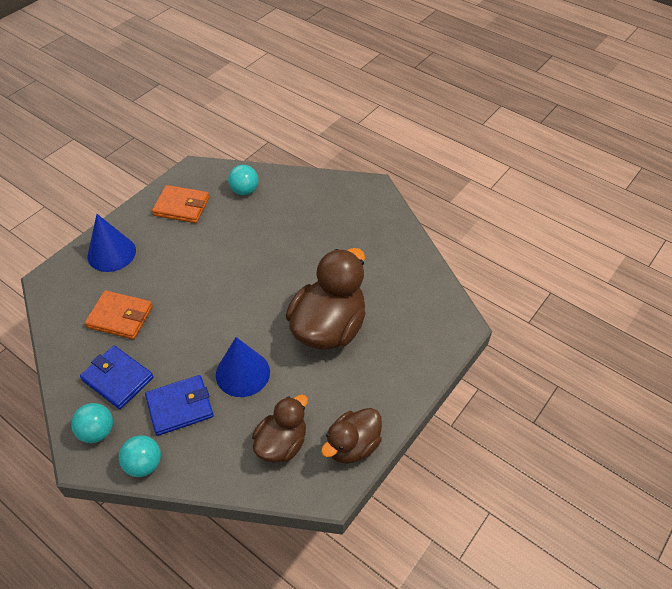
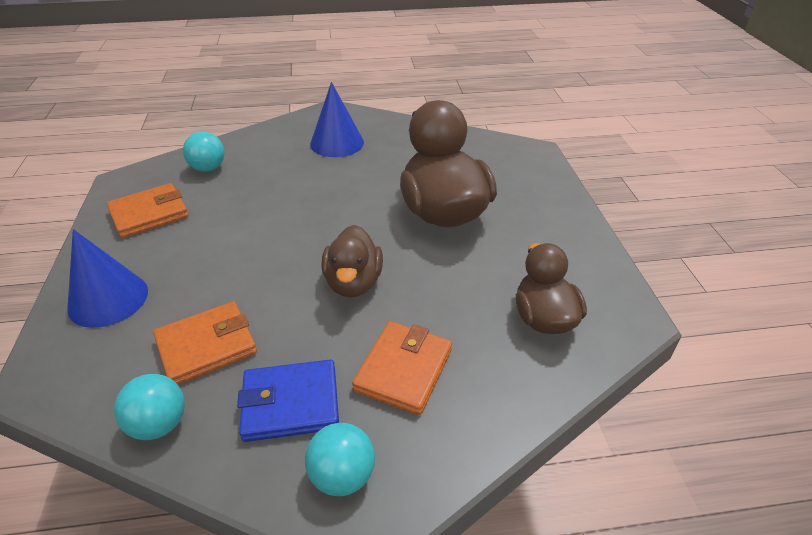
camera: 45 degrees left, 10 degrees down
(144, 464) = (447, 455): turquoise ball -> turquoise ball (159, 424)
(180, 407) = (404, 370): blue wallet -> orange wallet
(242, 373) = (422, 295): blue cone -> blue cone (337, 143)
(352, 446) = (596, 274): brown duck -> brown duck (353, 283)

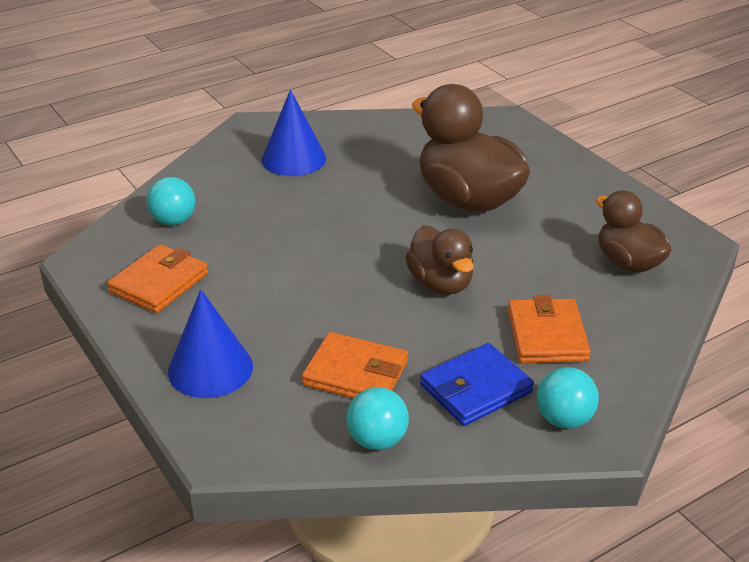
camera: 25 degrees left, 5 degrees down
(207, 346) = (355, 373): orange wallet -> orange wallet turned 75 degrees clockwise

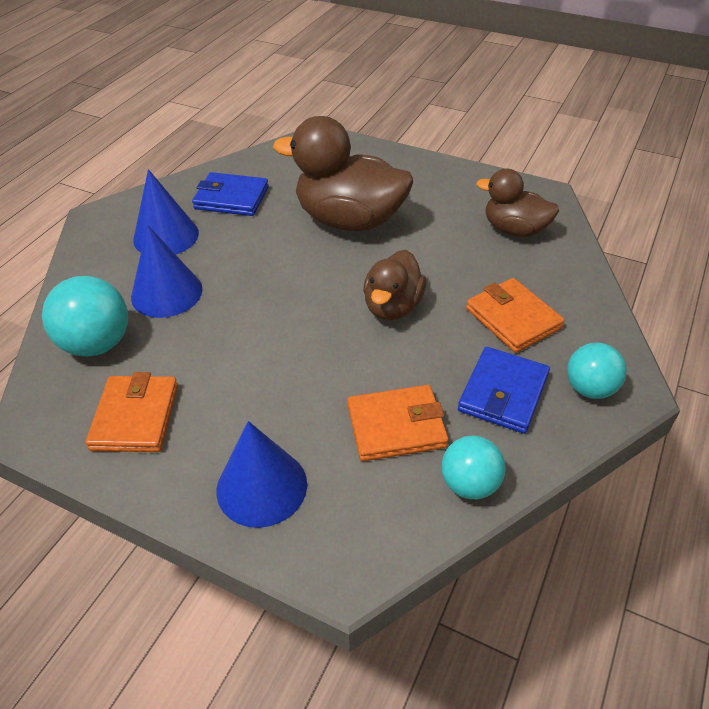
camera: 30 degrees left, 10 degrees up
(173, 221) = (97, 344): turquoise ball -> turquoise ball, size x1.52
(257, 203) = (166, 293): none -> blue cone
(376, 146) = (231, 198): none -> blue wallet
(440, 283) = (393, 307): brown duck -> brown duck turned 75 degrees clockwise

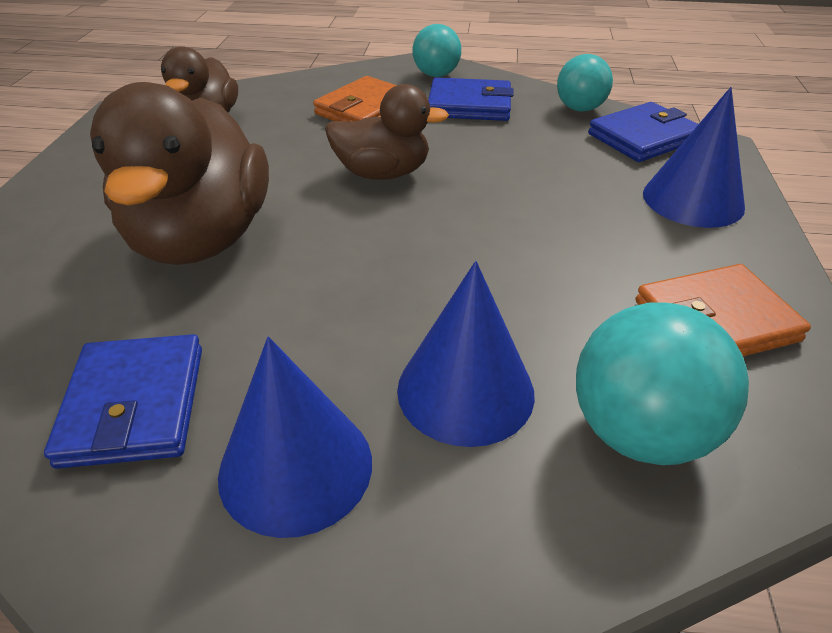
camera: 110 degrees left, 5 degrees down
(384, 510) = (643, 137): none -> blue wallet
(396, 426) = (552, 145): orange wallet -> none

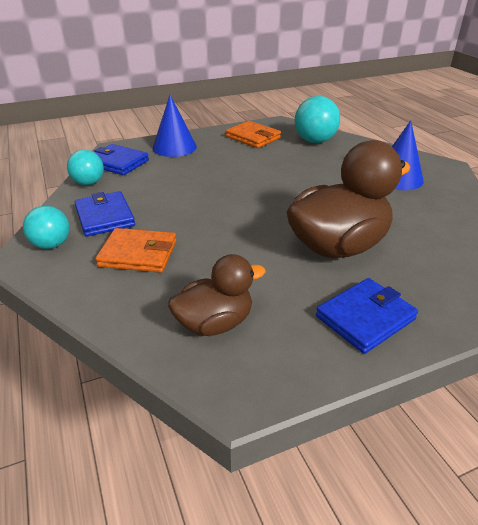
camera: 120 degrees left, 5 degrees down
(134, 405) = (427, 212): blue wallet -> blue wallet (365, 318)
(382, 173) = (220, 218): brown duck -> none
(465, 390) = (334, 164): blue cone -> none

